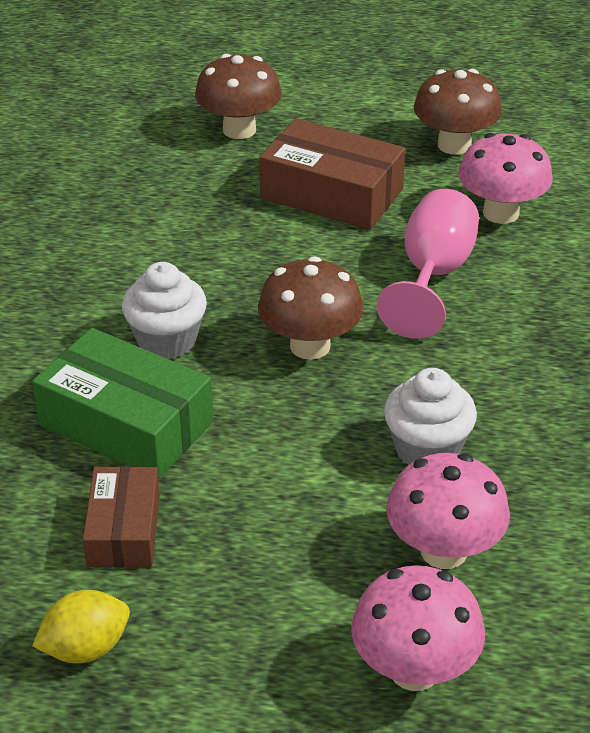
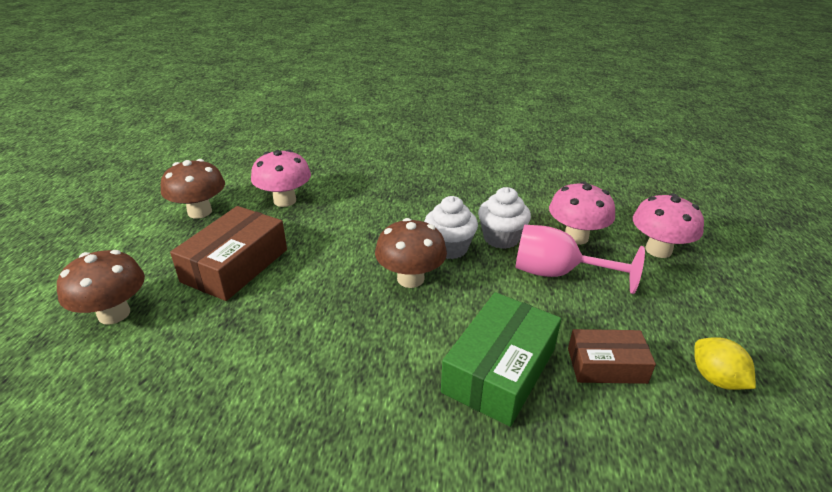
camera: 90 degrees left, 5 degrees down
(167, 340) = (402, 351): white cupcake -> white cupcake (449, 248)
(433, 275) = (343, 228): pink goblet -> pink goblet (557, 274)

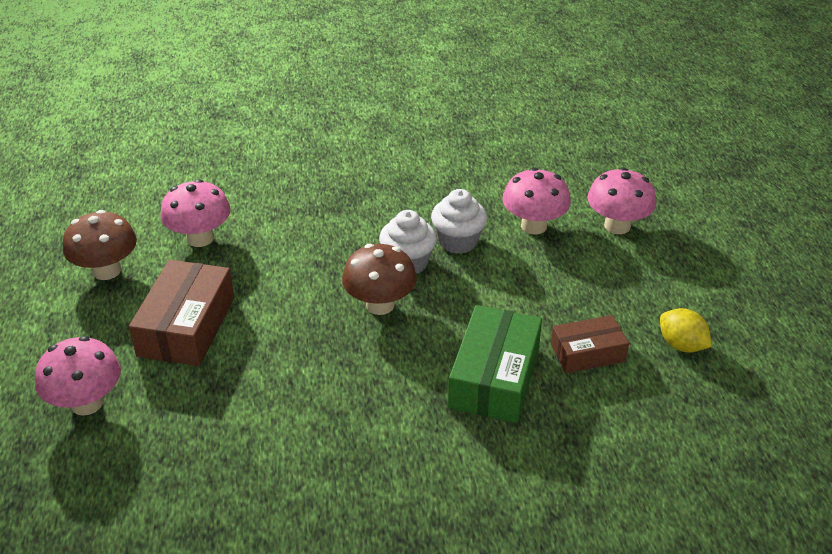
camera: 15 degrees left, 5 degrees up
(114, 314) = (87, 403): brown mushroom -> pink mushroom
(557, 274) = (524, 271): pink goblet -> none

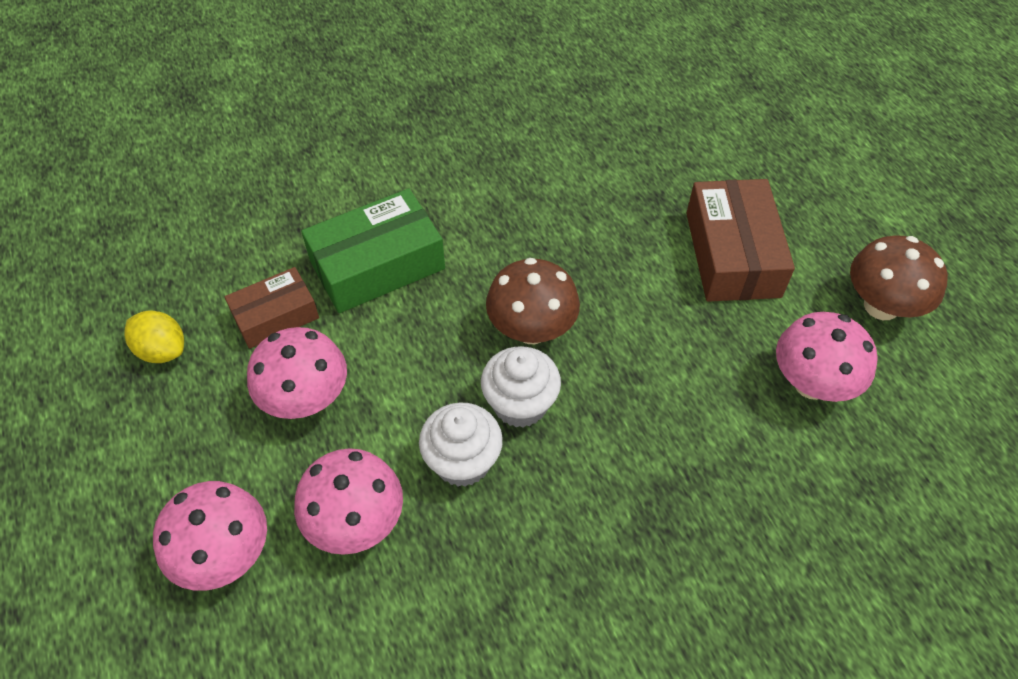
camera: 165 degrees right, 15 degrees up
(87, 403) = (763, 158): pink mushroom -> pink mushroom (306, 399)
(494, 377) = (377, 264): green box -> green box turned 60 degrees clockwise

